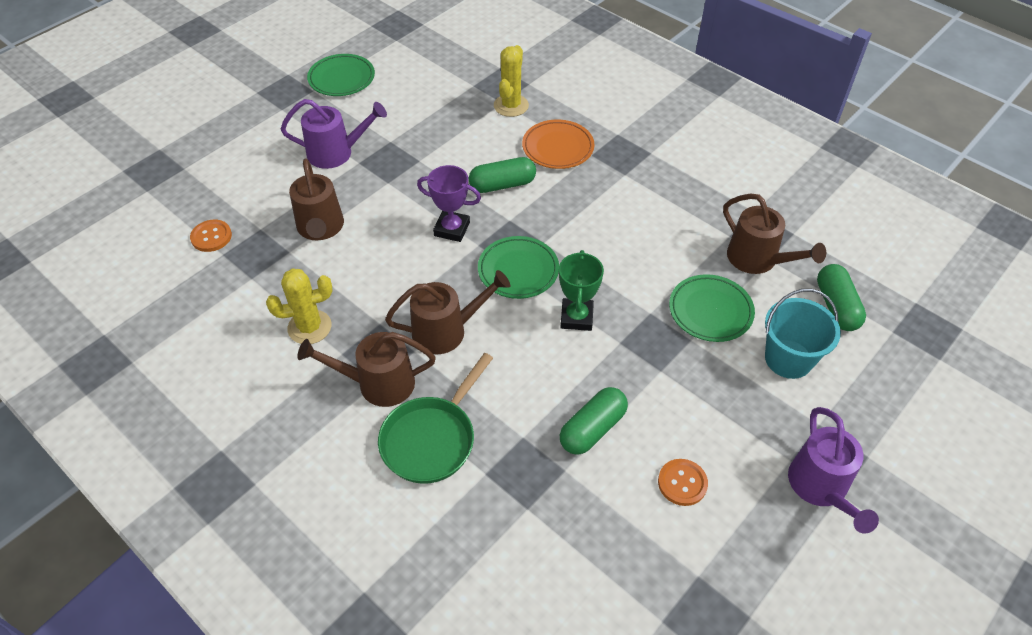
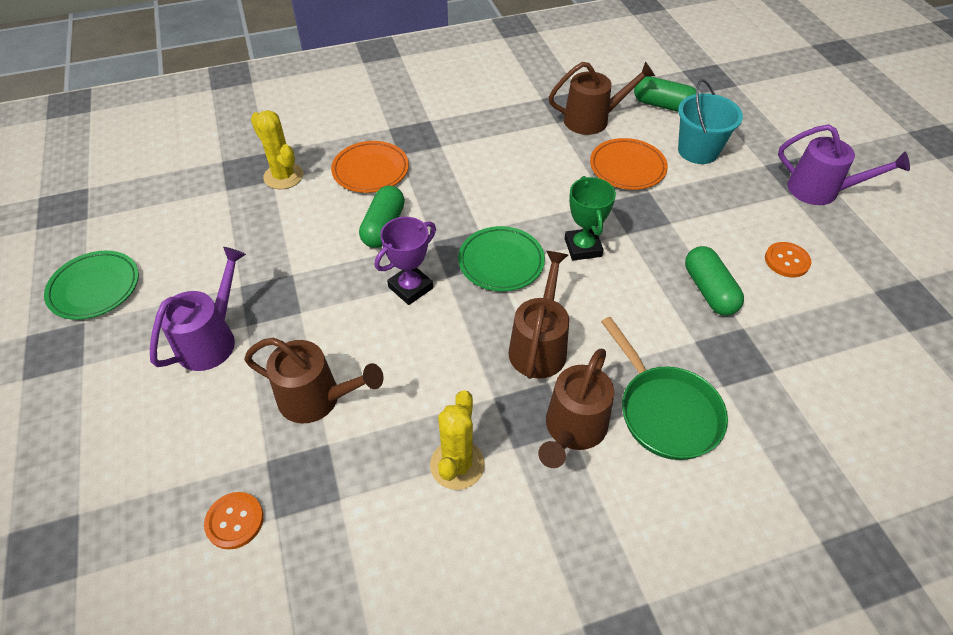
camera: 60 degrees left, 0 degrees up
(576, 317) = (583, 247): green trophy -> green trophy turned 45 degrees clockwise
(710, 311) = (627, 168): green plate -> orange plate

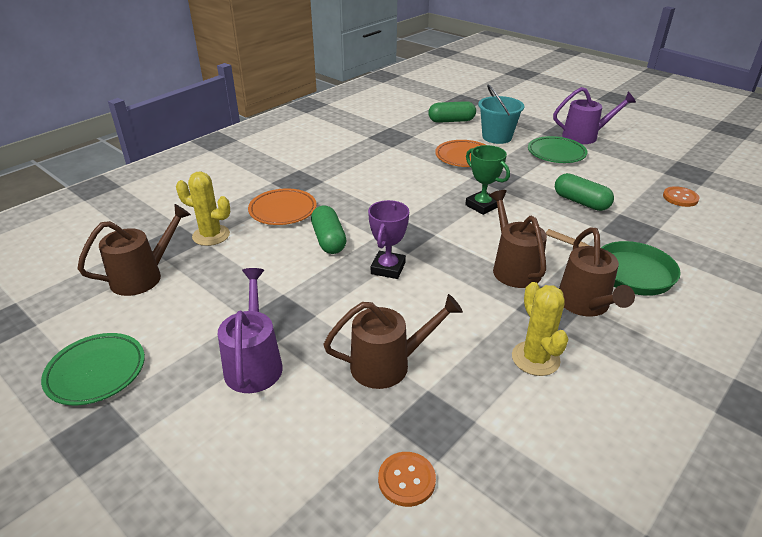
camera: 30 degrees left, 15 degrees down
(501, 262) = (437, 231): green plate -> green plate (556, 153)
(593, 120) = (415, 139): brown watering can -> brown watering can (143, 276)
(787, 261) = (605, 174): orange button -> orange button (680, 198)

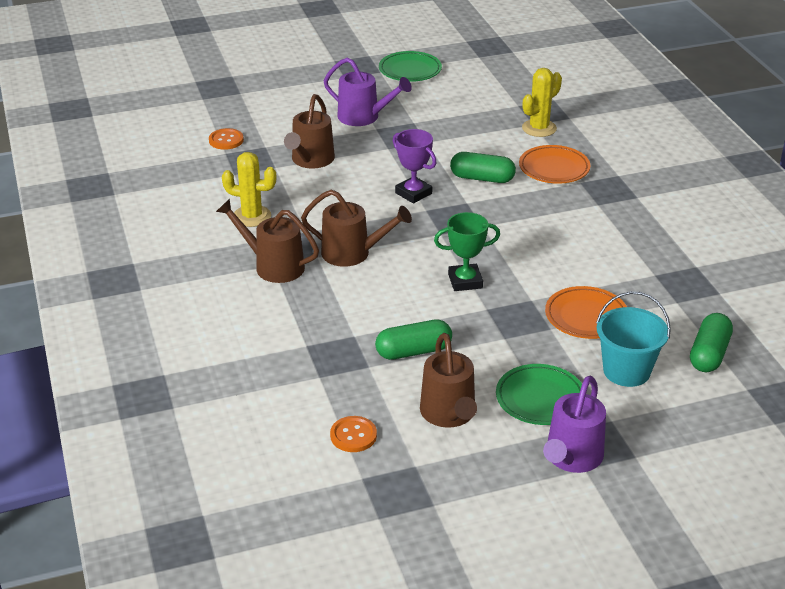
camera: 120 degrees right, 0 degrees up
(143, 276) = (502, 95): brown watering can -> brown watering can (449, 415)
(627, 272) = (284, 311): green pan -> none

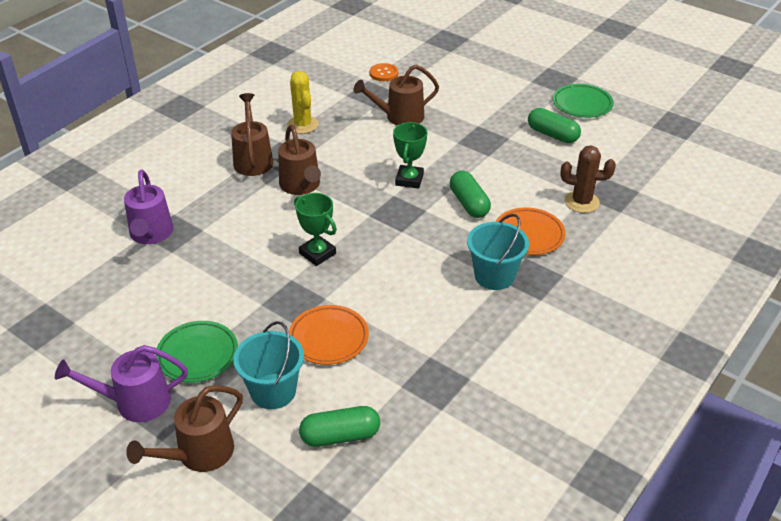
camera: 55 degrees right, 5 degrees up
(353, 435) = (88, 278): orange button -> none
(364, 117) = (486, 113): purple watering can -> purple watering can (151, 235)
(413, 193) = (409, 180): purple trophy -> green trophy
(413, 351) = (206, 265): green capsule -> green capsule (552, 135)
(449, 415) = (143, 315): brown watering can -> brown watering can (198, 454)
(539, 128) = (581, 202): yellow cactus -> brown cactus
(588, 205) = (494, 276): none -> turquoise bucket

